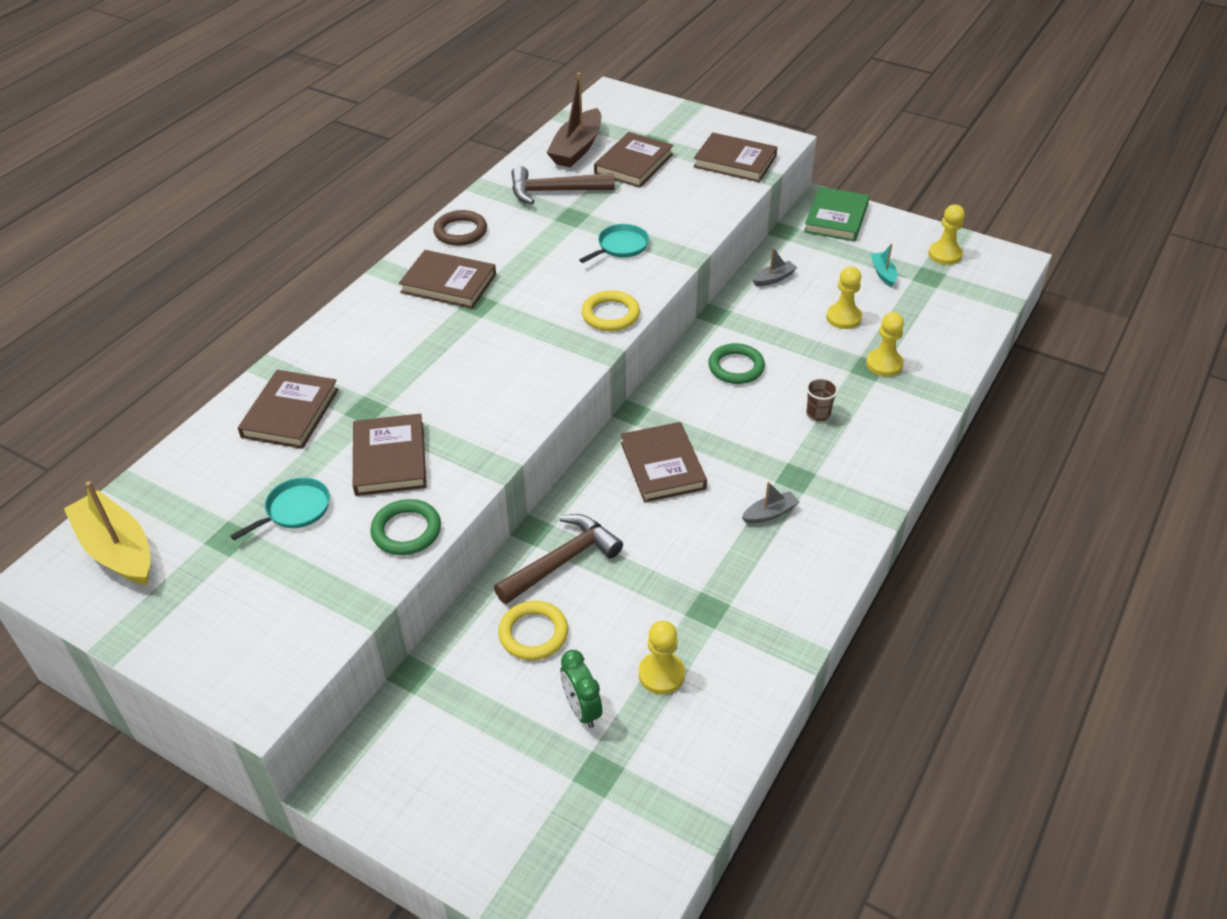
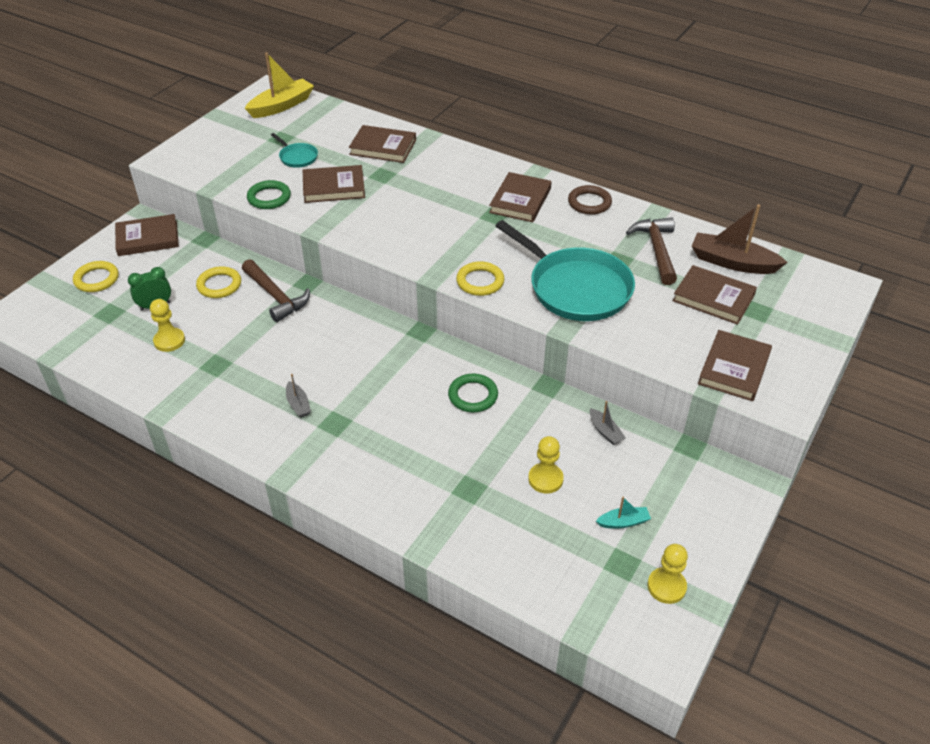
camera: 90 degrees right, 0 degrees up
(510, 816) = (96, 279): none -> yellow ring
(621, 246) = (576, 288): turquoise pan -> turquoise pan, size x2.26
(662, 466) = (359, 347): brown book -> brown book (147, 238)
(818, 414) = (408, 445): brown cup -> none
(836, 218) = (722, 493): green book -> none
(884, 364) = (474, 502): yellow pawn -> none

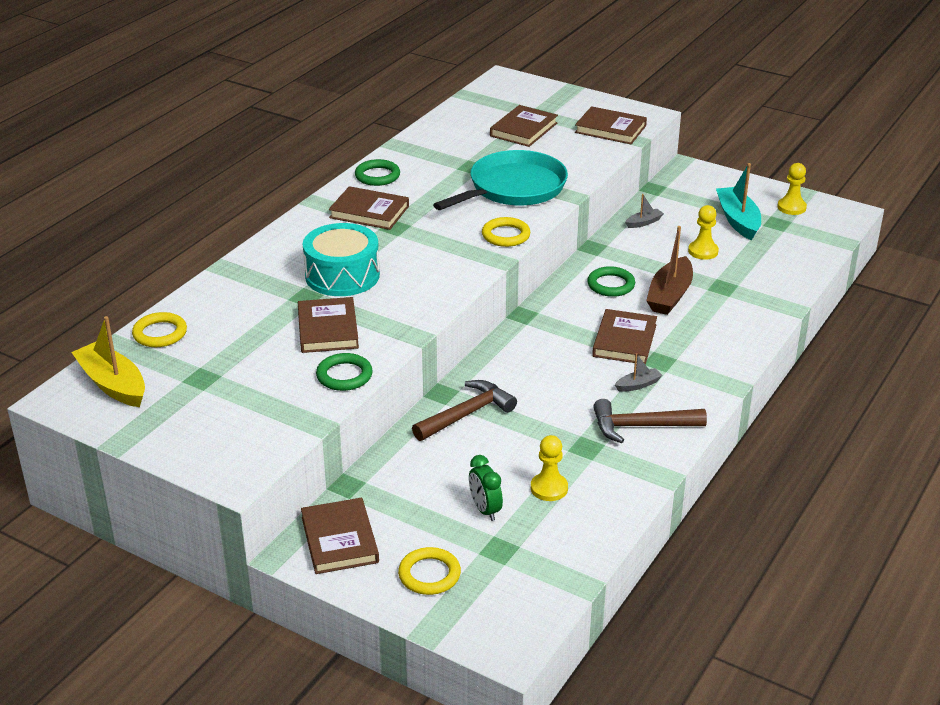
camera: 90 degrees left, 10 degrees down
(219, 285) = (444, 461): yellow ring -> yellow ring (160, 333)
(297, 157) = (253, 361): turquoise pan -> none
(383, 147) = (244, 298): brown book -> brown book (624, 340)
(412, 191) = (342, 275): none -> turquoise drum
(589, 203) = (377, 176): brown ring -> green ring
(623, 522) = (738, 220): turquoise boat -> turquoise boat, size x2.02
(656, 250) = (456, 148): brown hammer -> brown hammer (641, 426)
(732, 262) = (474, 117): brown boat -> brown boat (669, 295)

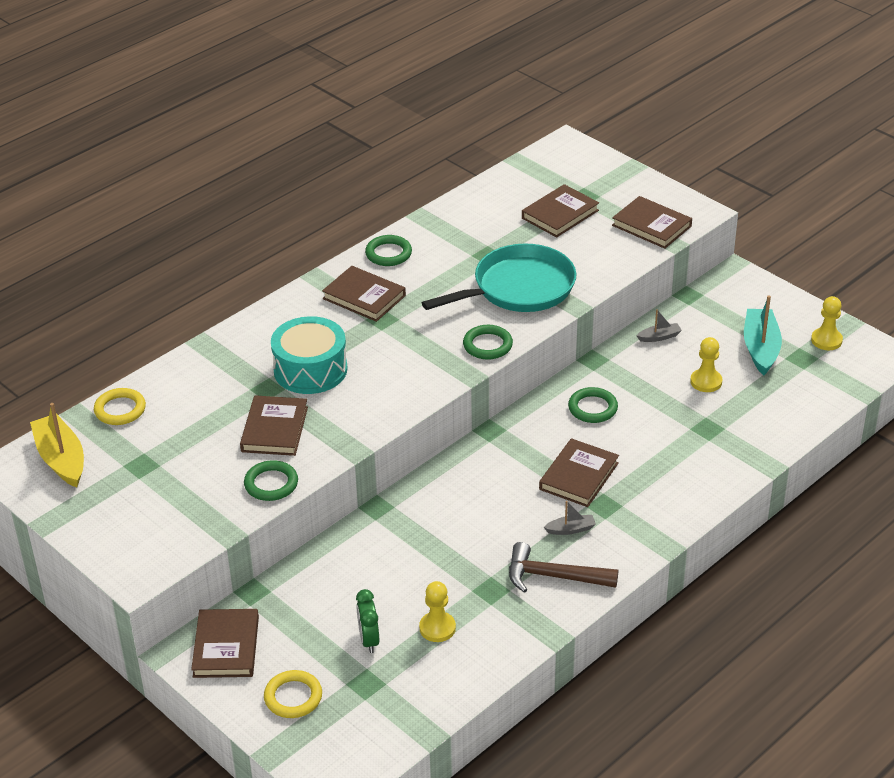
camera: 15 degrees right, 5 degrees up
(466, 414) = (391, 534): brown hammer -> none
(506, 235) = (487, 345): yellow ring -> green ring
(669, 295) = (647, 430): brown boat -> none

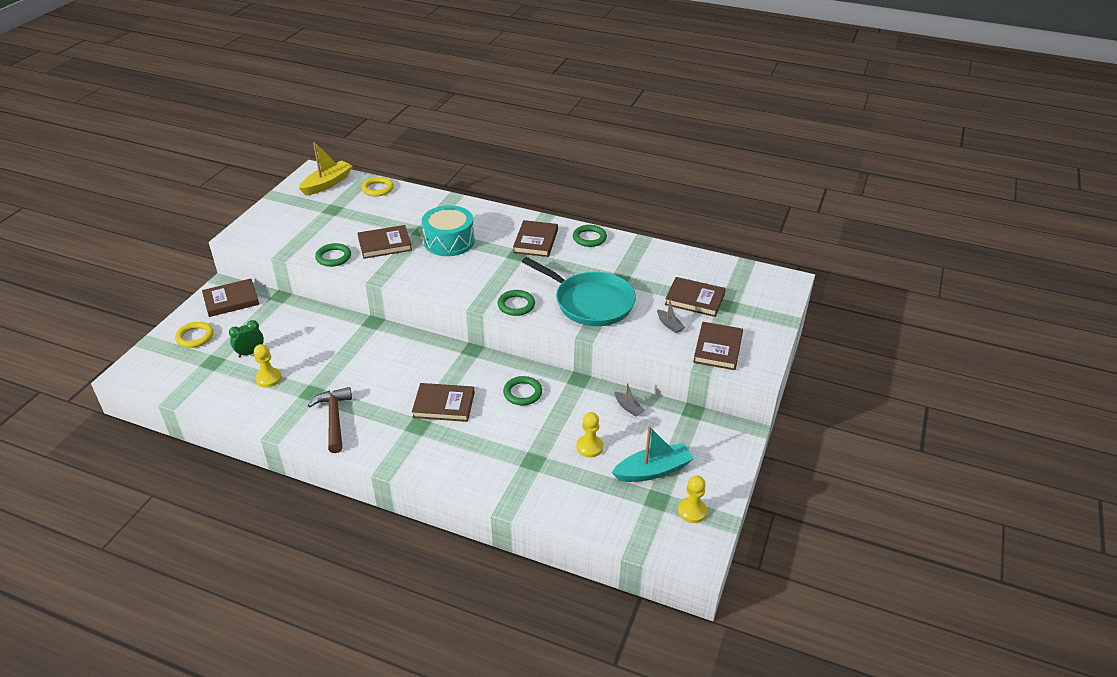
camera: 65 degrees right, 0 degrees up
(570, 529) = (385, 415): grey boat -> grey boat (669, 325)

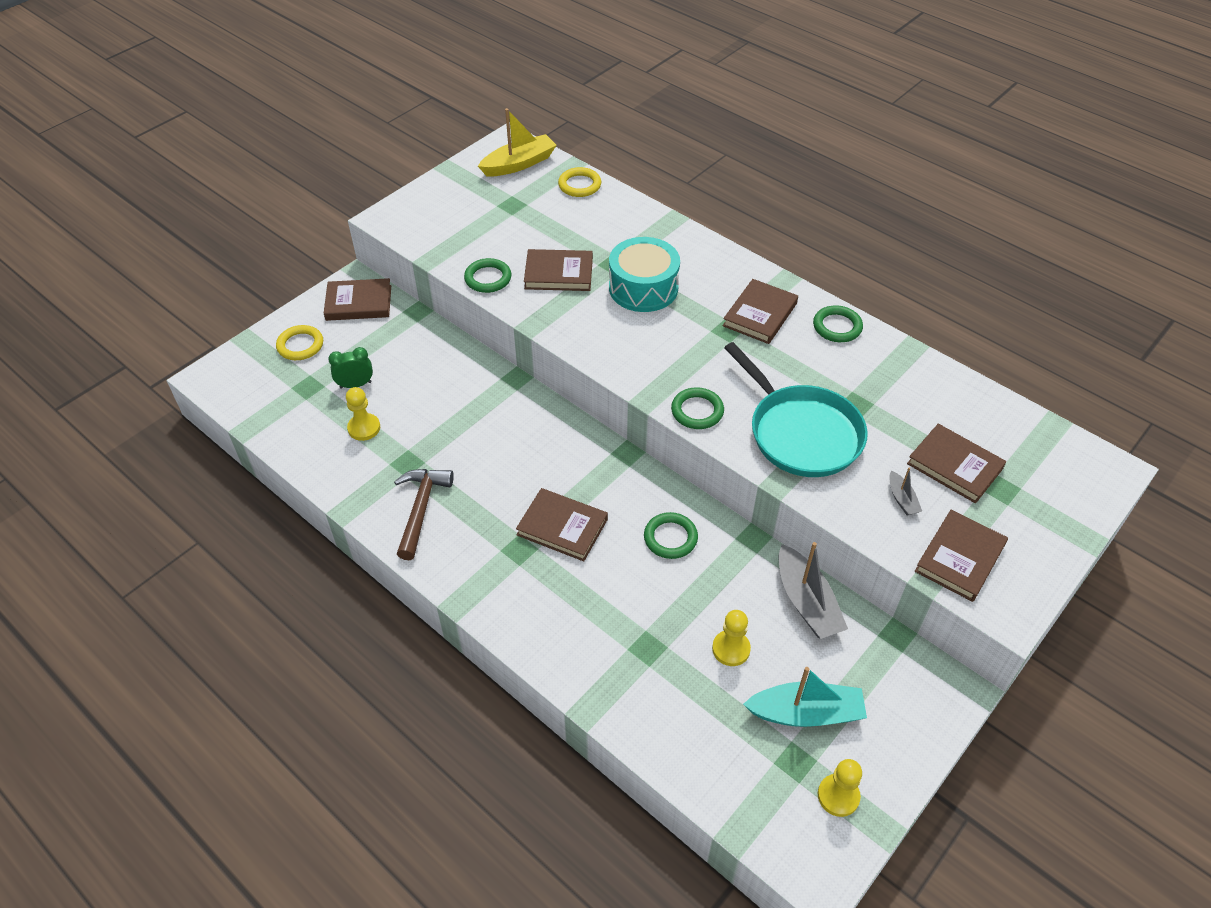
camera: 20 degrees right, 10 degrees up
(628, 407) = (806, 602): grey boat -> grey boat, size x2.02

